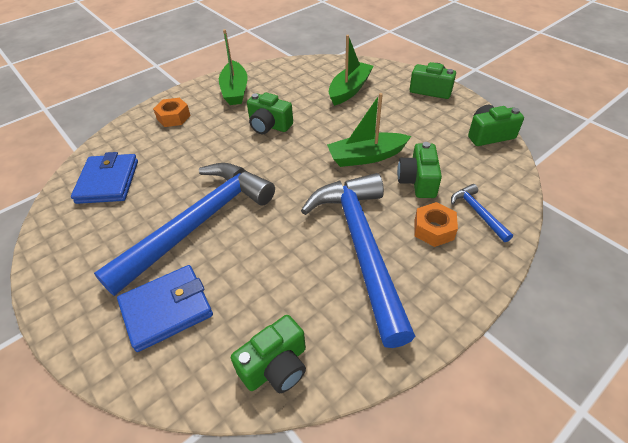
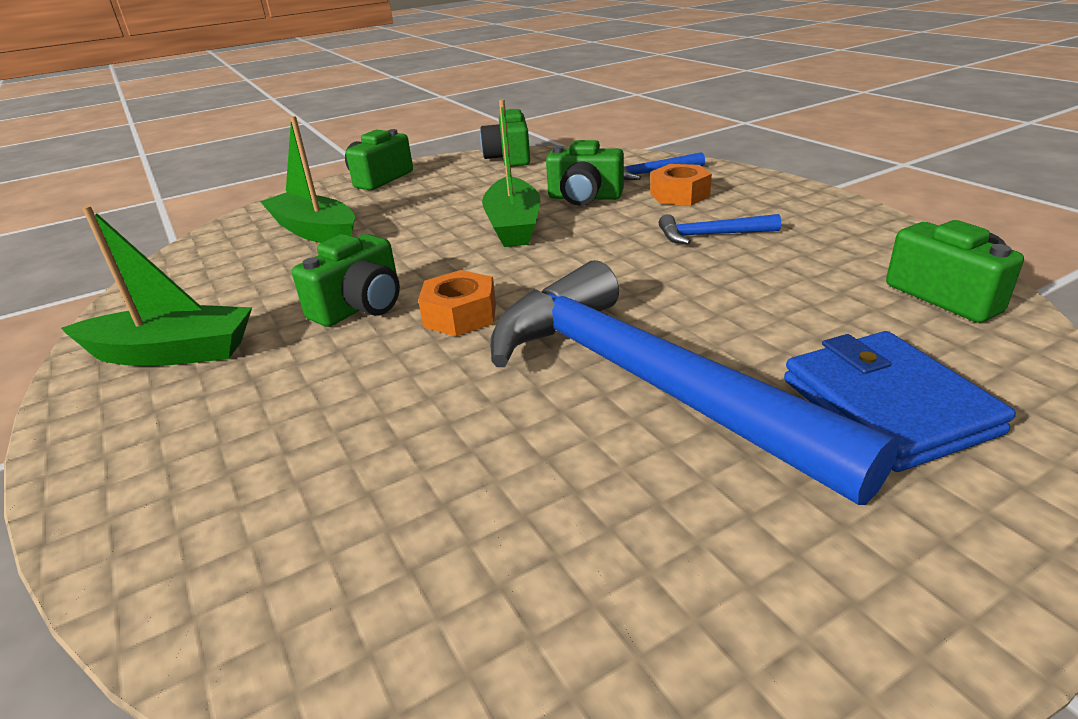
camera: 80 degrees left, 15 degrees down
(108, 181) = (432, 572): blue wallet -> none
(173, 117) = (192, 453): orange nut -> orange nut (460, 315)
(362, 246) = (711, 235): blue hammer -> blue hammer, size x0.40

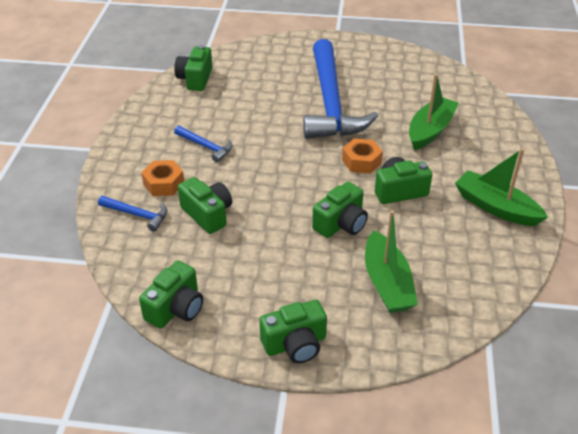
camera: 145 degrees left, 10 degrees up
(416, 247) = (341, 224): none -> green camera
(513, 225) = (274, 212): green boat -> green boat (430, 130)
(887, 406) = (281, 67): blue wallet -> none

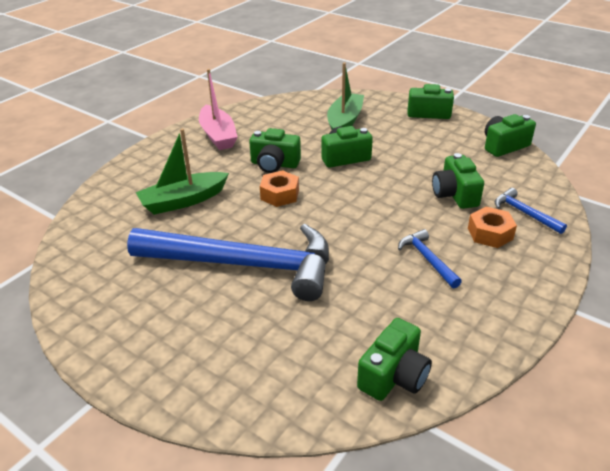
camera: 150 degrees left, 5 degrees down
(330, 103) = (244, 265): blue hammer -> blue hammer turned 75 degrees clockwise
(496, 207) = (218, 135): green boat -> pink boat

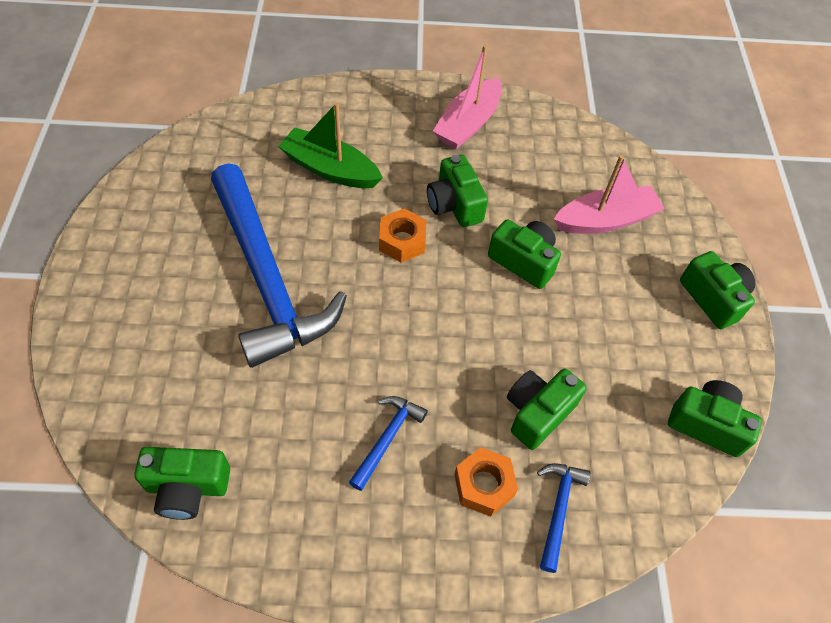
camera: 50 degrees right, 20 degrees up
(344, 121) = (605, 220): green boat -> pink boat

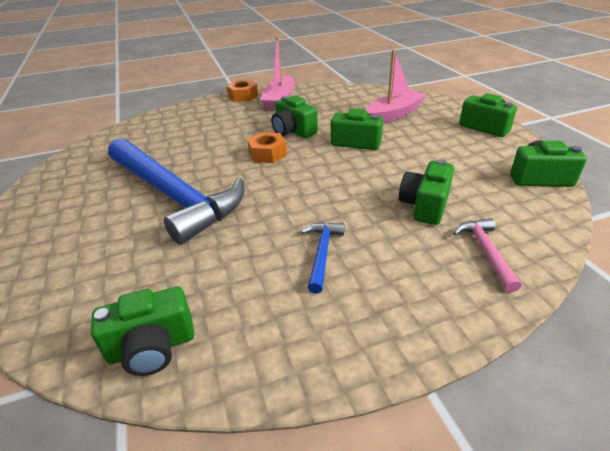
camera: 15 degrees left, 20 degrees down
(330, 169) = (198, 137): green boat -> none
(484, 485) = (418, 256): orange nut -> orange nut (243, 96)
(558, 509) = (486, 251): blue hammer -> pink hammer

